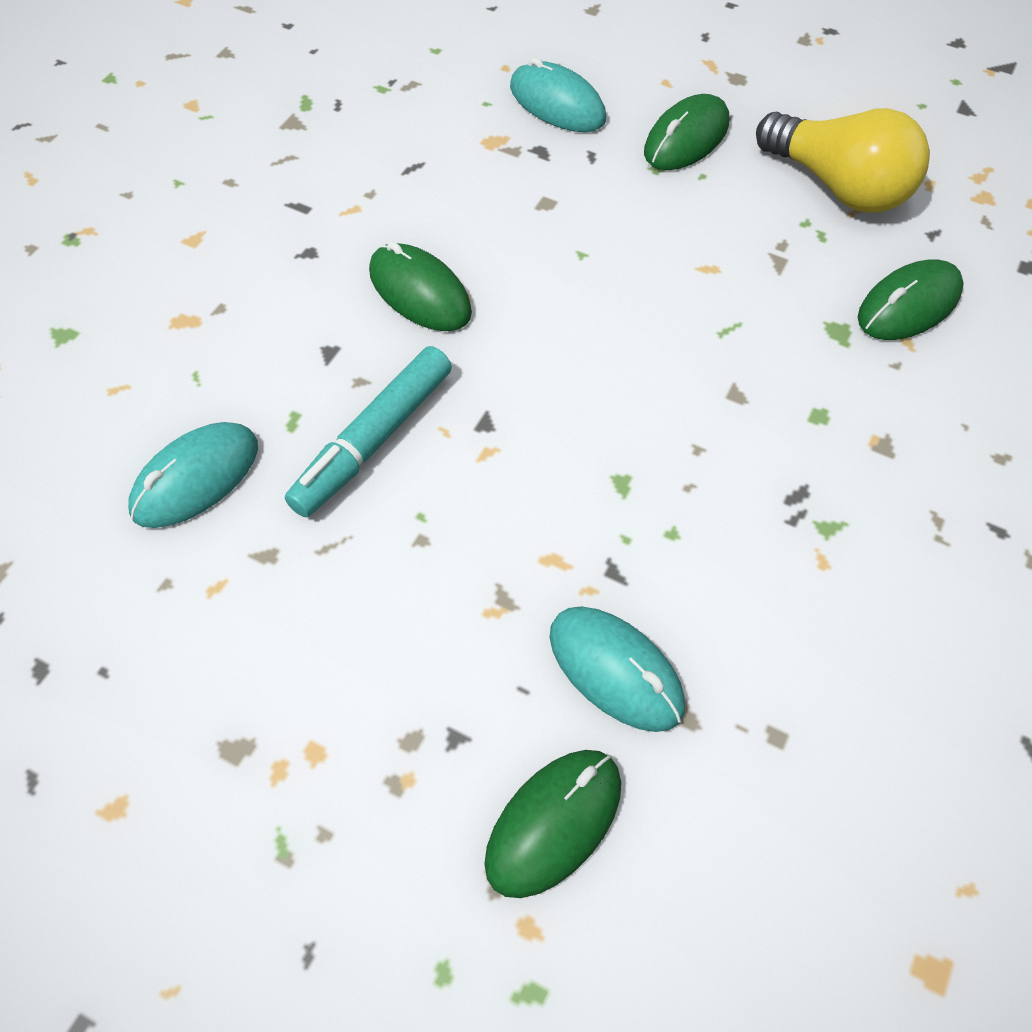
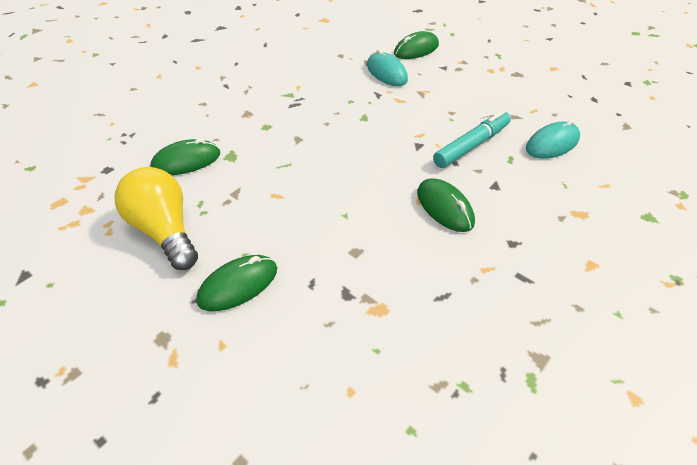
camera: 165 degrees left, 10 degrees down
(557, 103) = (319, 337): turquoise mouse -> none

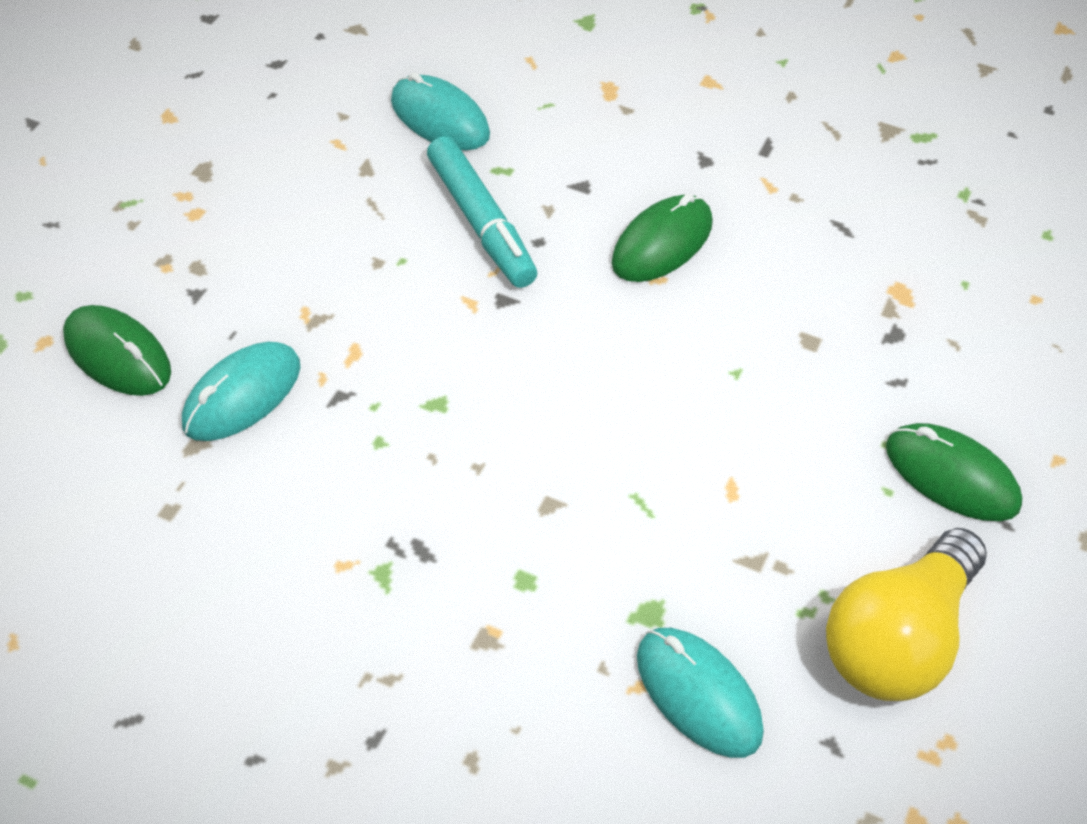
camera: 105 degrees left, 5 degrees up
(186, 161) = (698, 694): green mouse -> turquoise mouse
(471, 146) = (481, 223): turquoise marker -> turquoise marker turned 150 degrees counterclockwise

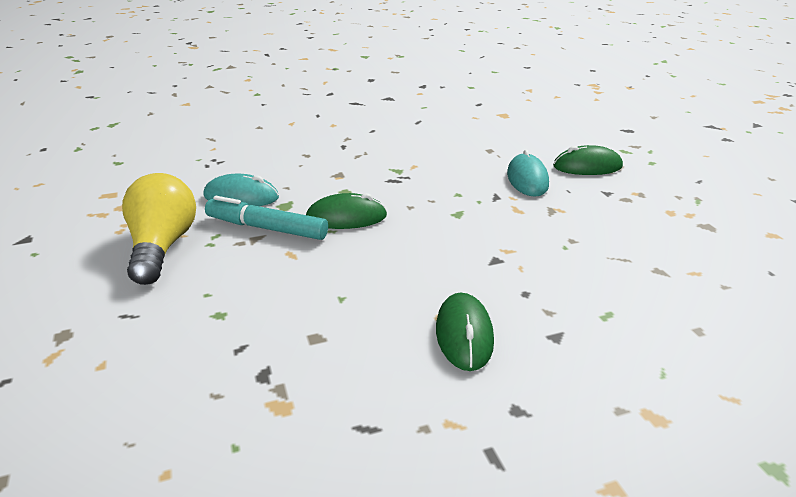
camera: 135 degrees right, 20 degrees down
(440, 118) = (688, 318): turquoise mouse -> none
(481, 223) = (565, 282): turquoise marker -> turquoise marker (267, 228)
(952, 476) = (171, 319): green mouse -> green mouse (346, 217)

